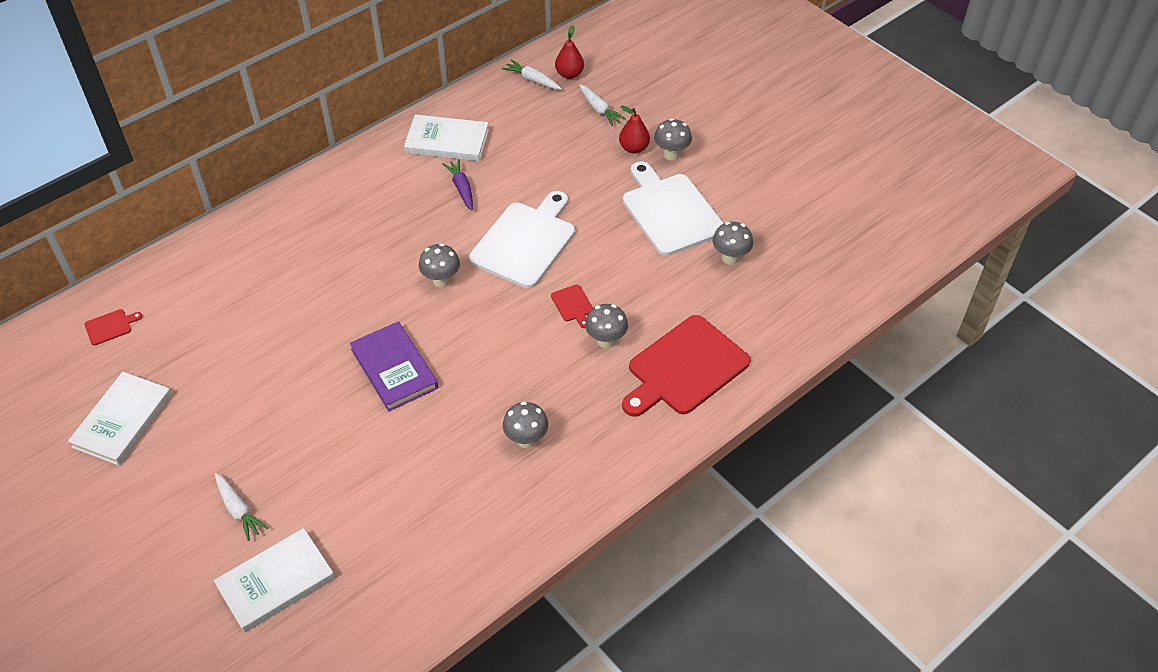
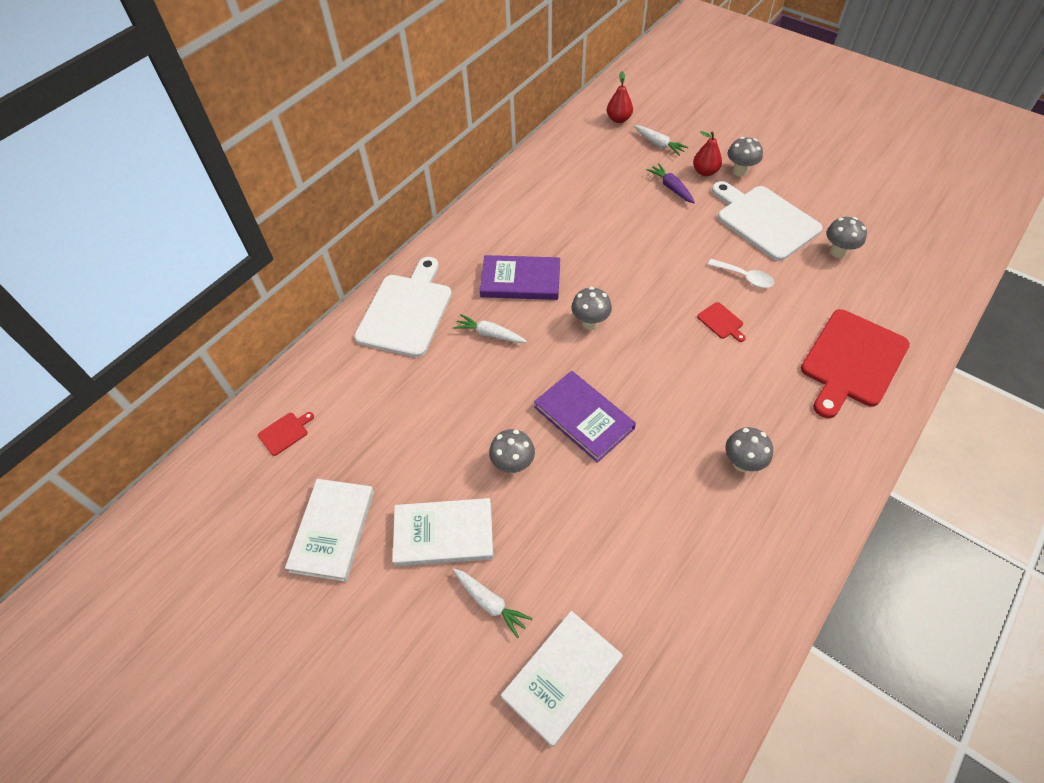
camera: 10 degrees left, 5 degrees up
(391, 226) = (520, 280): none -> purple book
(447, 141) = (538, 195): white book -> white book (444, 534)
(461, 188) = (570, 234): purple carrot -> purple carrot (671, 187)
(525, 241) = (650, 271): white cutting board -> white cutting board (406, 311)
(532, 80) = (589, 129): white carrot -> white carrot (489, 334)
(606, 340) = (768, 349): grey mushroom -> grey mushroom (513, 464)
(619, 265) = (744, 277): none -> white spoon

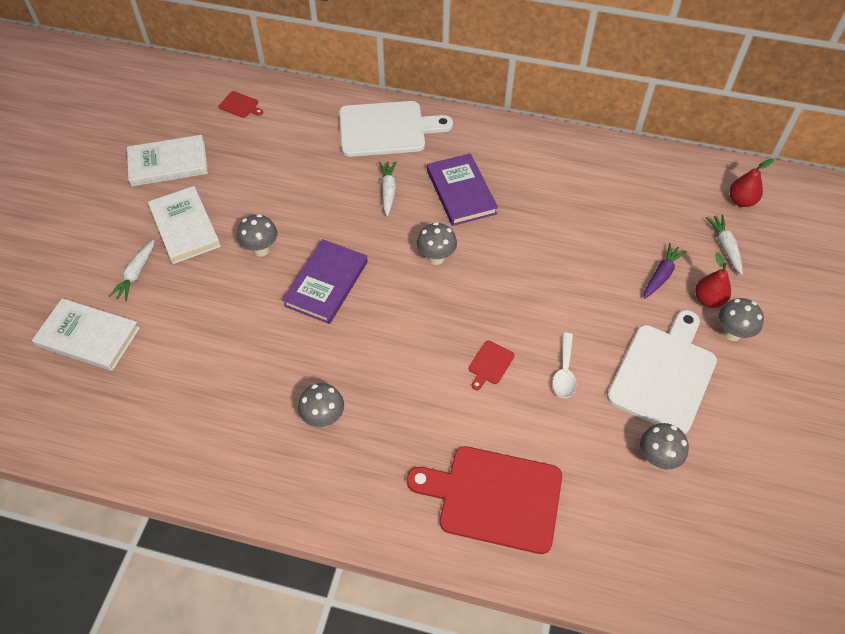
camera: 65 degrees right, 0 degrees up
(659, 144) = (725, 247): white carrot -> white carrot turned 150 degrees clockwise

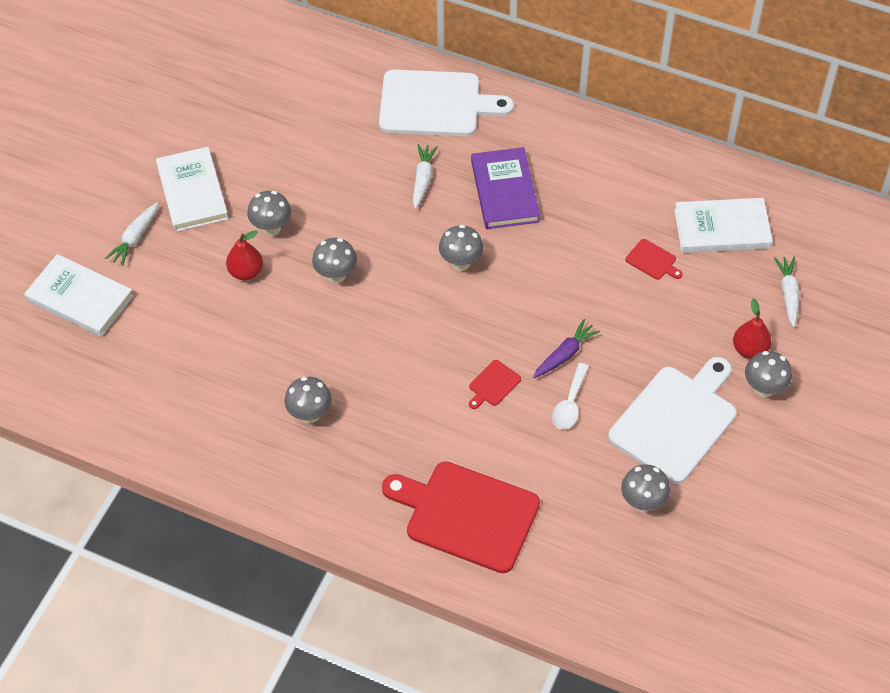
camera: 10 degrees right, 0 degrees up
(168, 163) = (182, 115): white book -> white book (722, 229)
(240, 105) = (271, 53): red cutting board -> red cutting board (652, 261)
(326, 283) = (336, 275): purple book -> grey mushroom
(661, 275) = (706, 315): purple carrot -> purple carrot (565, 354)
(741, 201) = (825, 243): red pear -> red pear (246, 272)

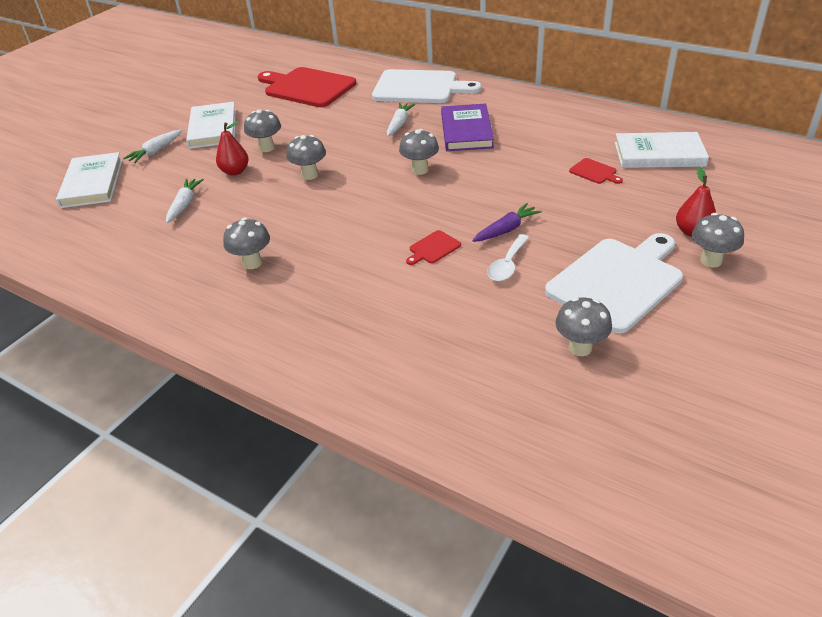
camera: 10 degrees right, 15 degrees down
(80, 298) = (92, 183): white book -> white book turned 45 degrees clockwise
(466, 515) = (384, 348): red cutting board -> red cutting board (307, 87)
(788, 294) = (727, 195): white carrot -> white carrot (185, 204)

